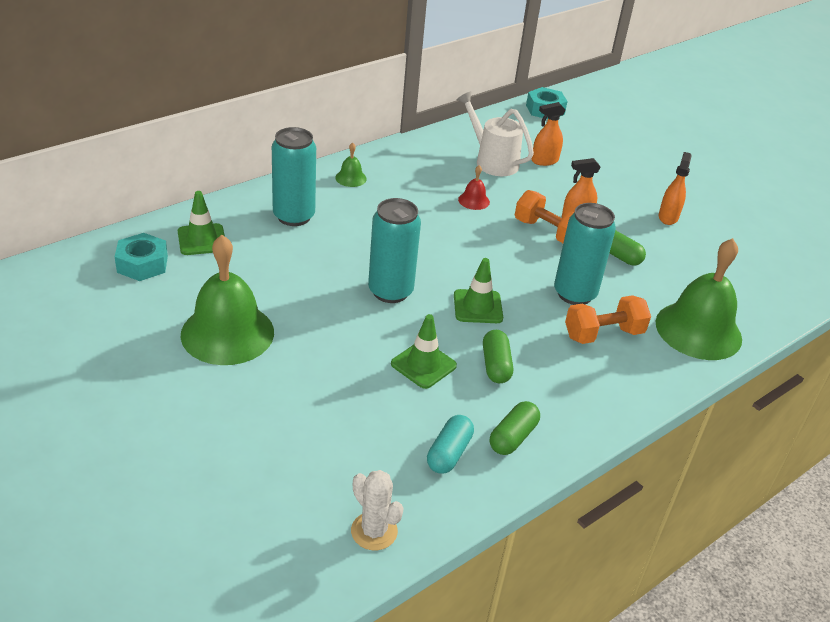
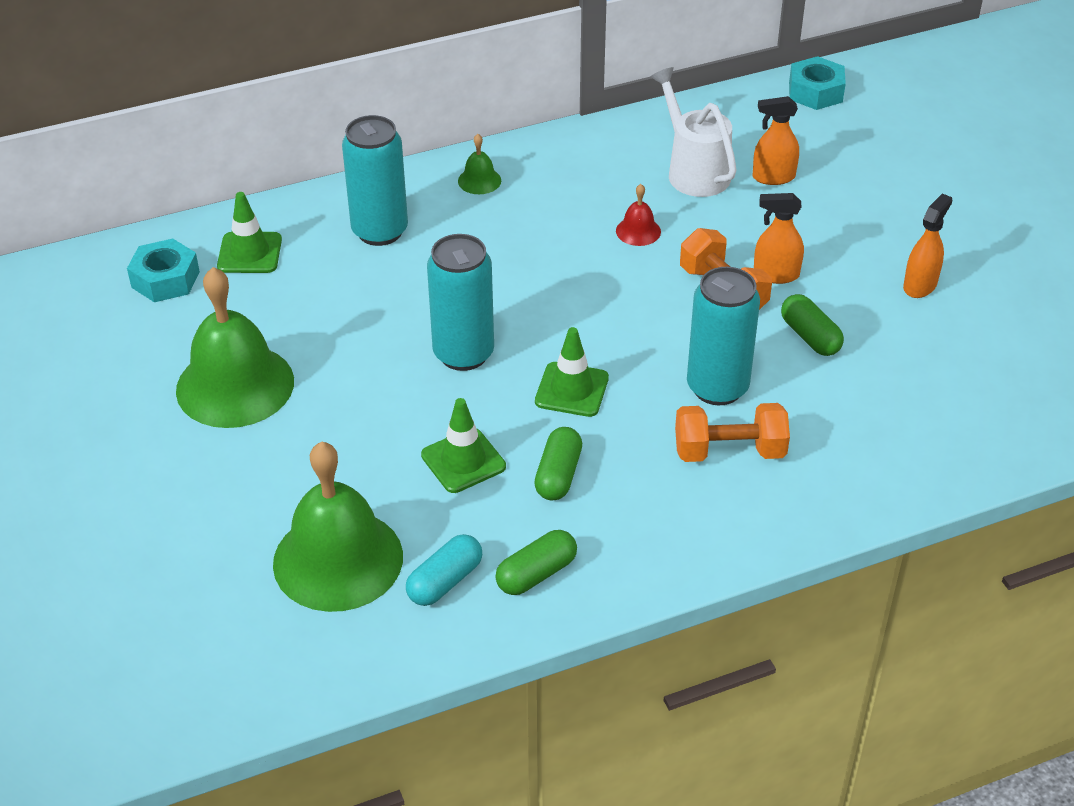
camera: 20 degrees right, 5 degrees up
(374, 531) = (312, 661): white cactus -> none
(698, 330) = (872, 464): green bell -> green bell (338, 559)

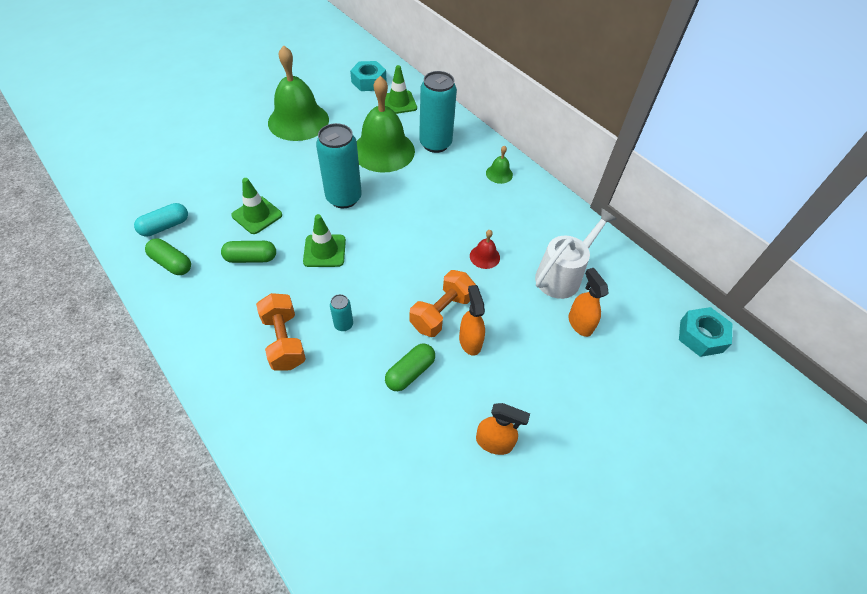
camera: 70 degrees right, 10 degrees up
(338, 559) = (180, 183): green bell -> green bell (383, 150)
(445, 581) = (165, 226): turquoise capsule -> turquoise capsule turned 60 degrees counterclockwise
(717, 387) = (343, 324): turquoise can -> turquoise can, size x0.45

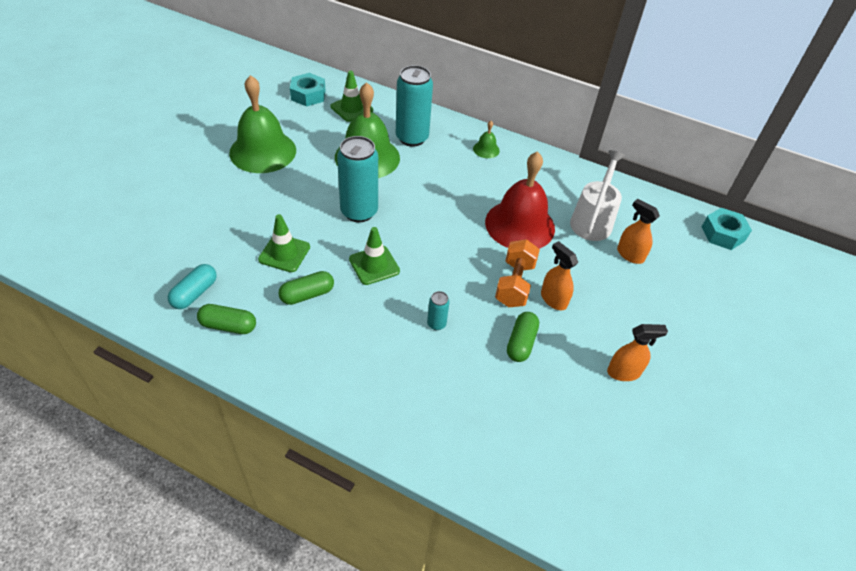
camera: 25 degrees left, 5 degrees down
(284, 341) = (392, 357): orange dumbbell -> none
(484, 256) = (520, 225): red bell -> red bell, size x2.36

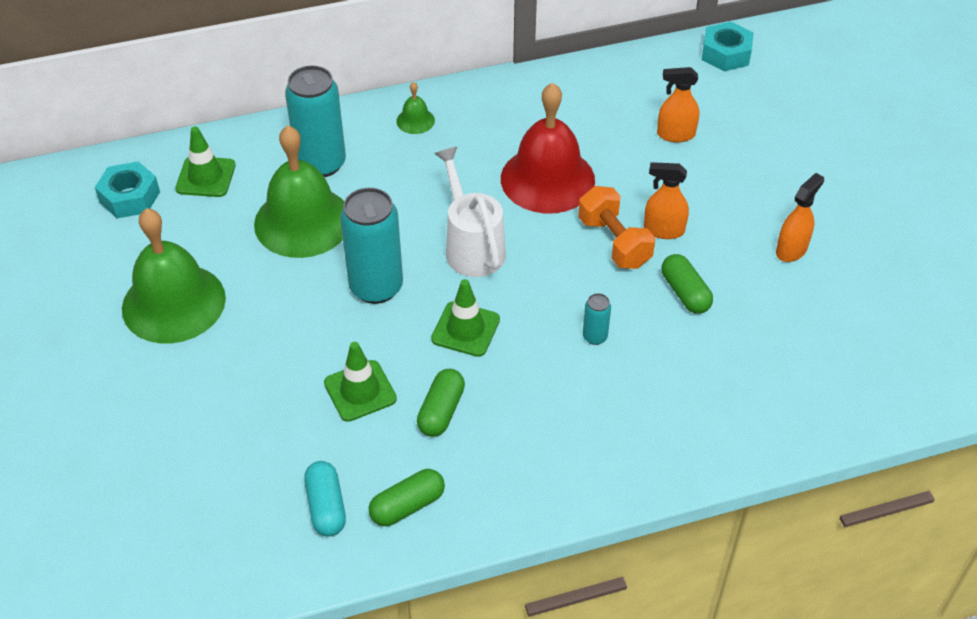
camera: 40 degrees left, 0 degrees up
(593, 220) = (605, 123): white watering can -> white watering can (471, 246)

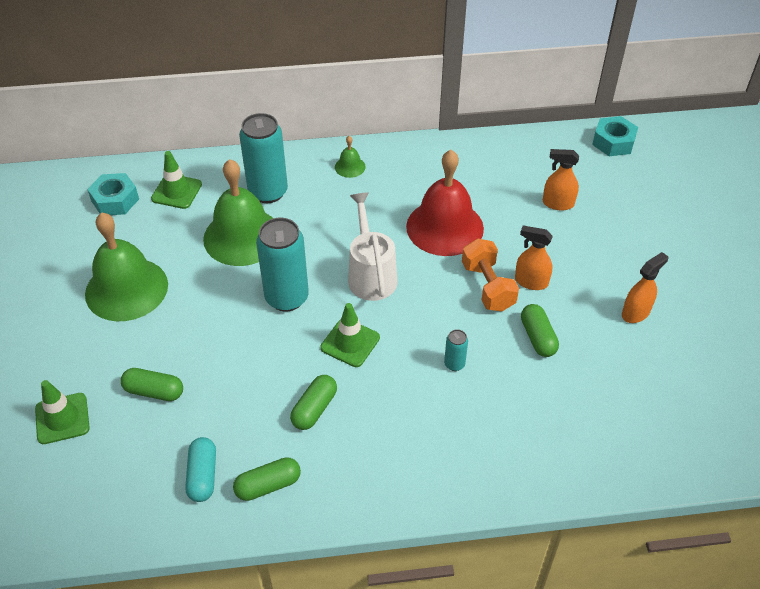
camera: 10 degrees right, 0 degrees up
(241, 419) = (154, 391): none -> green capsule
(360, 391) = (253, 382): green traffic cone -> green traffic cone (62, 418)

